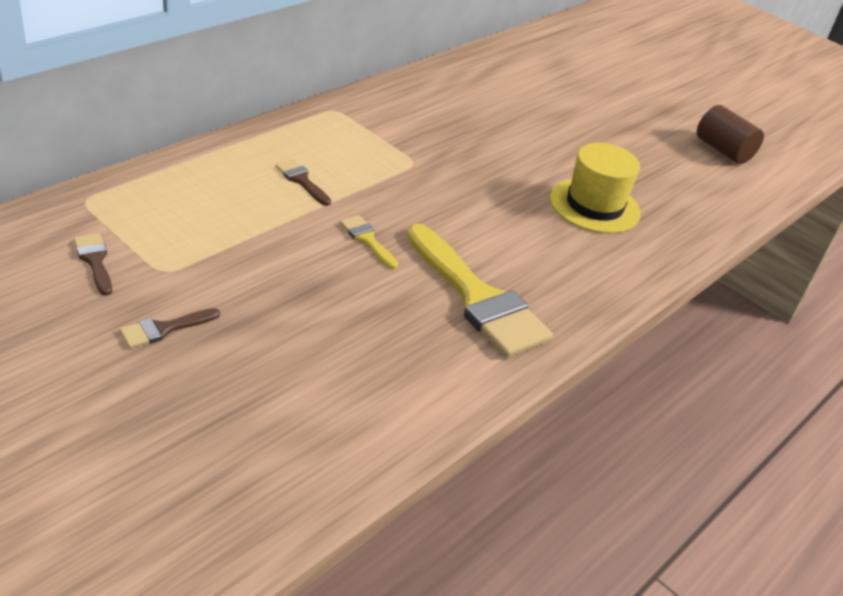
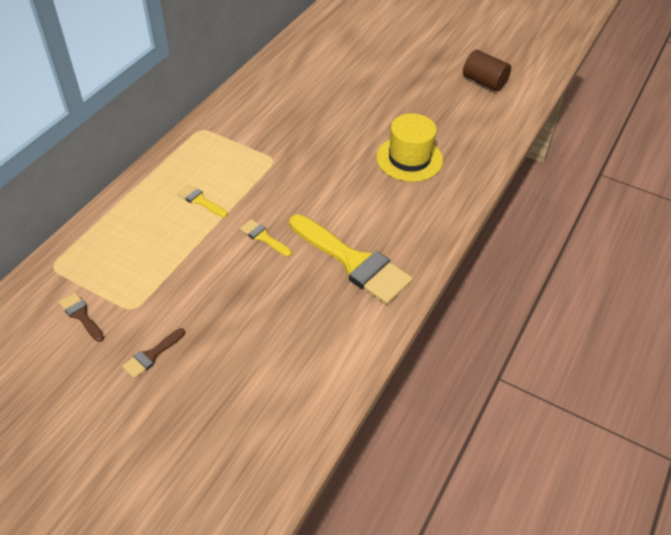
camera: 10 degrees left, 10 degrees up
(302, 181) = (200, 200): brown brush -> yellow brush

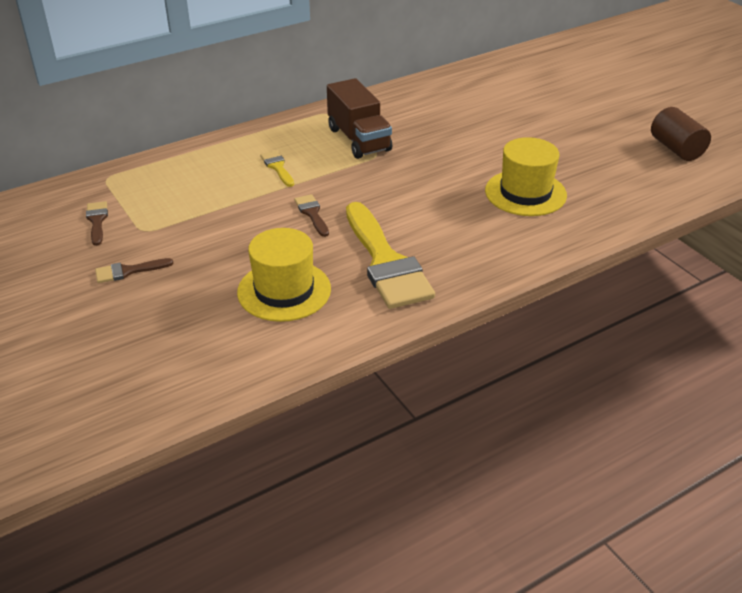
camera: 30 degrees right, 10 degrees down
(247, 149) = (359, 139): none -> brown truck
(263, 237) = (312, 213): yellow brush -> brown brush
(296, 320) = (284, 290): none -> yellow hat

